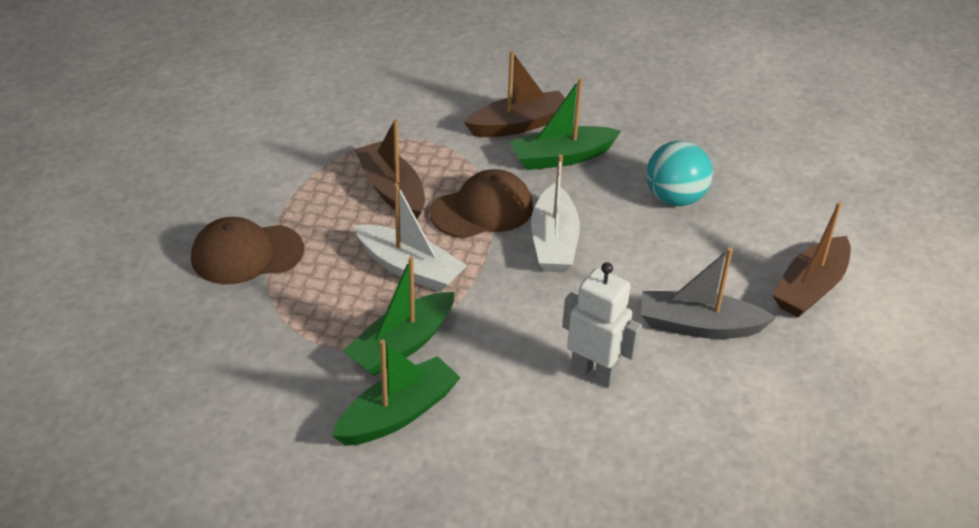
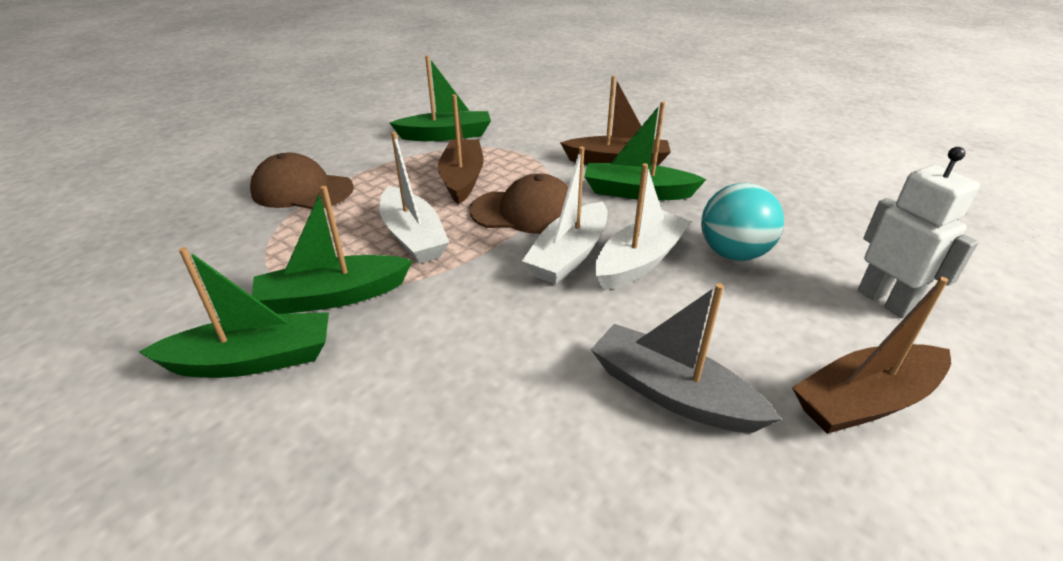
camera: 30 degrees right, 5 degrees down
(319, 138) = (446, 135): none -> green boat
(594, 373) = (495, 399): white robot -> white robot (885, 301)
(611, 229) = (639, 261): none -> white boat

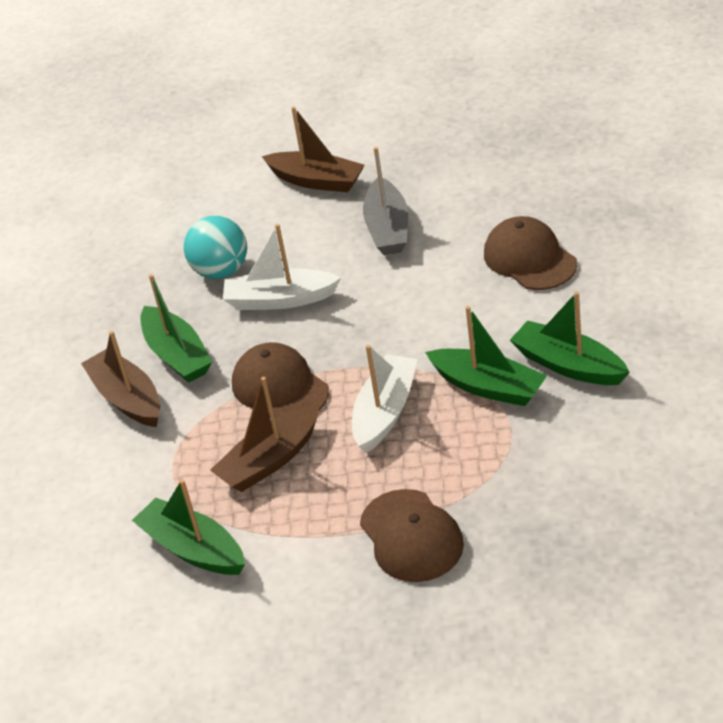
camera: 125 degrees left, 5 degrees up
(430, 471) = (529, 259): none -> brown cap
(569, 255) = (311, 330): white boat -> none
(885, 301) = (210, 203): white robot -> none

